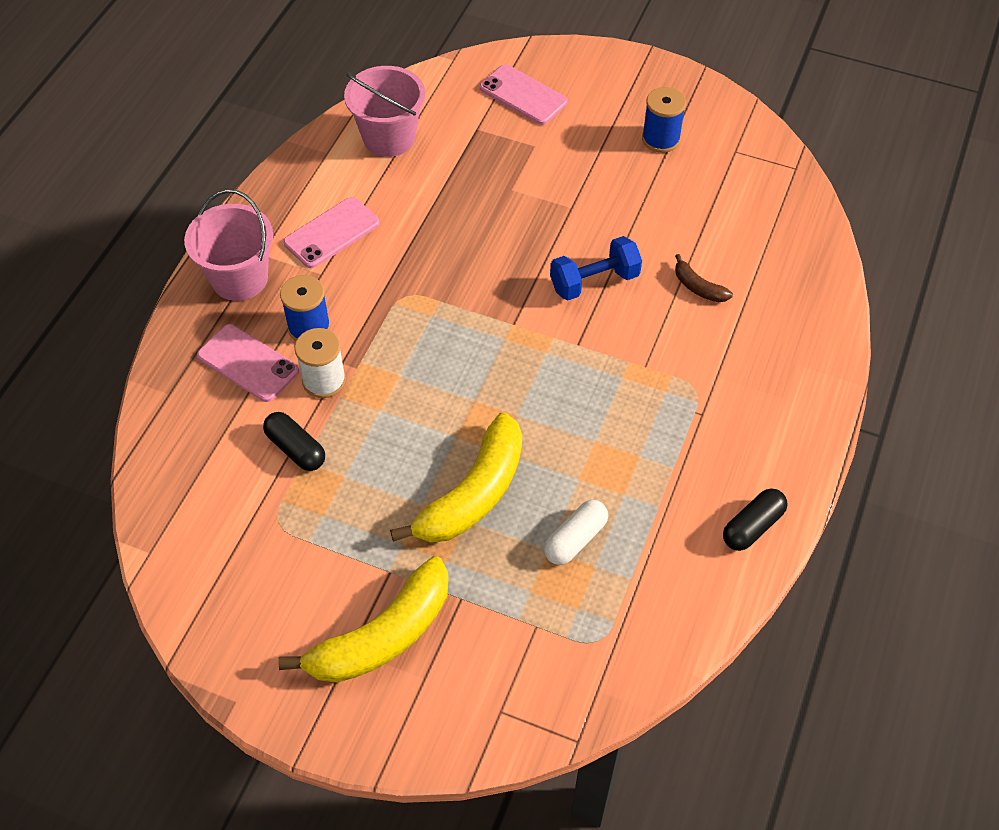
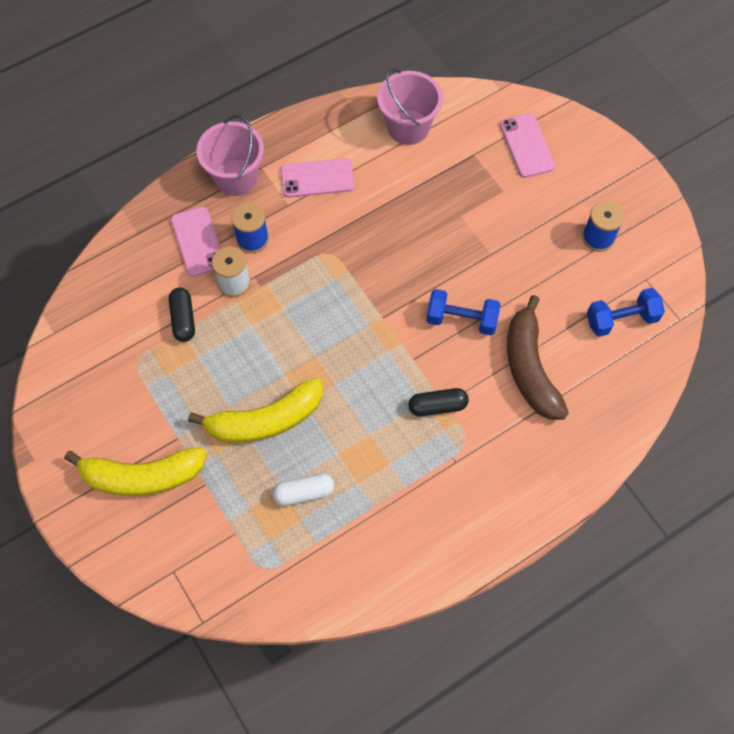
camera: 35 degrees right, 10 degrees up
(698, 287) = (530, 368): brown banana -> brown banana, size x2.21
(744, 197) = (621, 319): none -> blue dumbbell
(752, 526) = (423, 561): black capsule -> black capsule (437, 406)

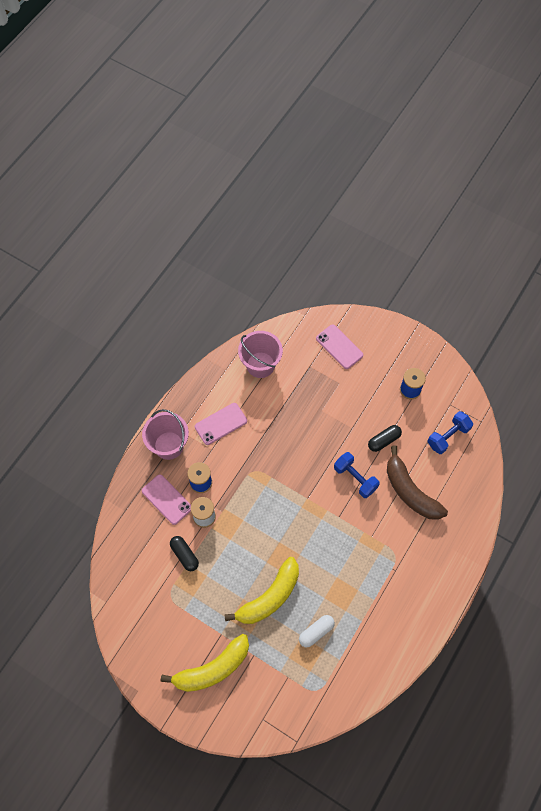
camera: 25 degrees left, 0 degrees up
(437, 406) = (368, 540): black capsule -> black capsule (384, 440)
(461, 319) = (355, 478): blue dumbbell -> blue dumbbell turned 60 degrees clockwise

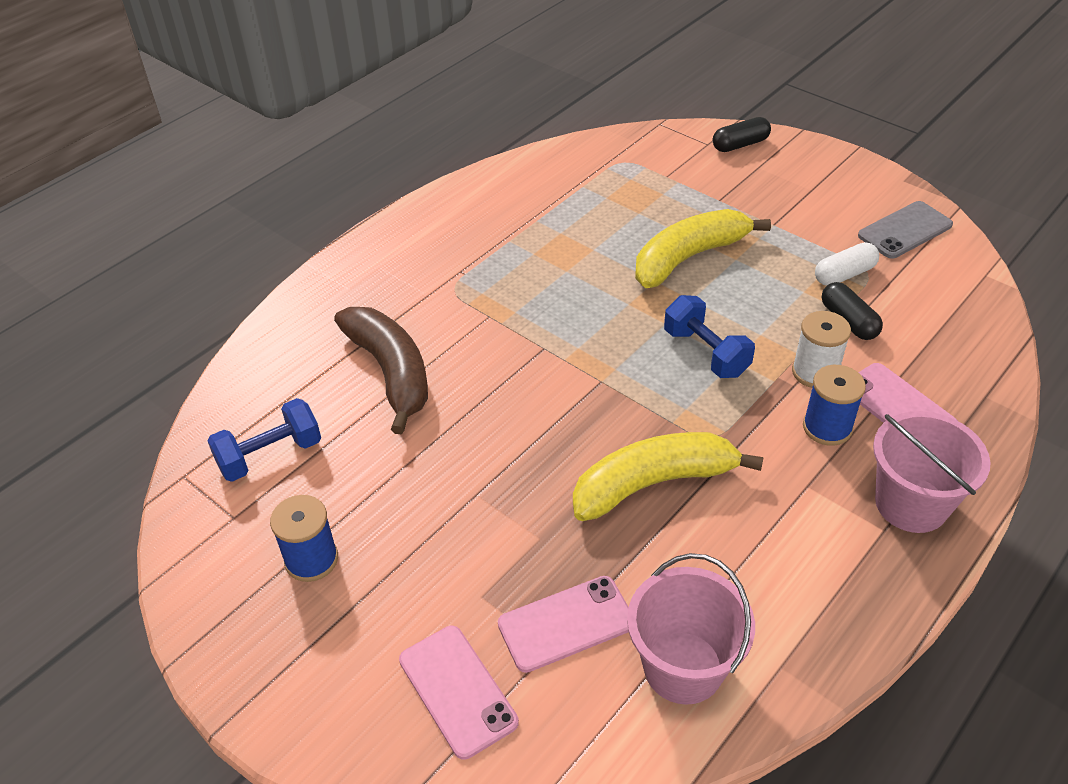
camera: 170 degrees left, 20 degrees down
(144, 637) = (905, 230): none -> grey phone
(212, 668) = (786, 192): yellow banana -> yellow banana (653, 484)
(221, 424) = (788, 535): pink phone -> pink phone (566, 624)
(316, 632) = (614, 215): white capsule -> white capsule (844, 274)
(355, 478) = (495, 403): blue dumbbell -> blue dumbbell (706, 353)
(384, 440) = (412, 462): black capsule -> black capsule (740, 145)

